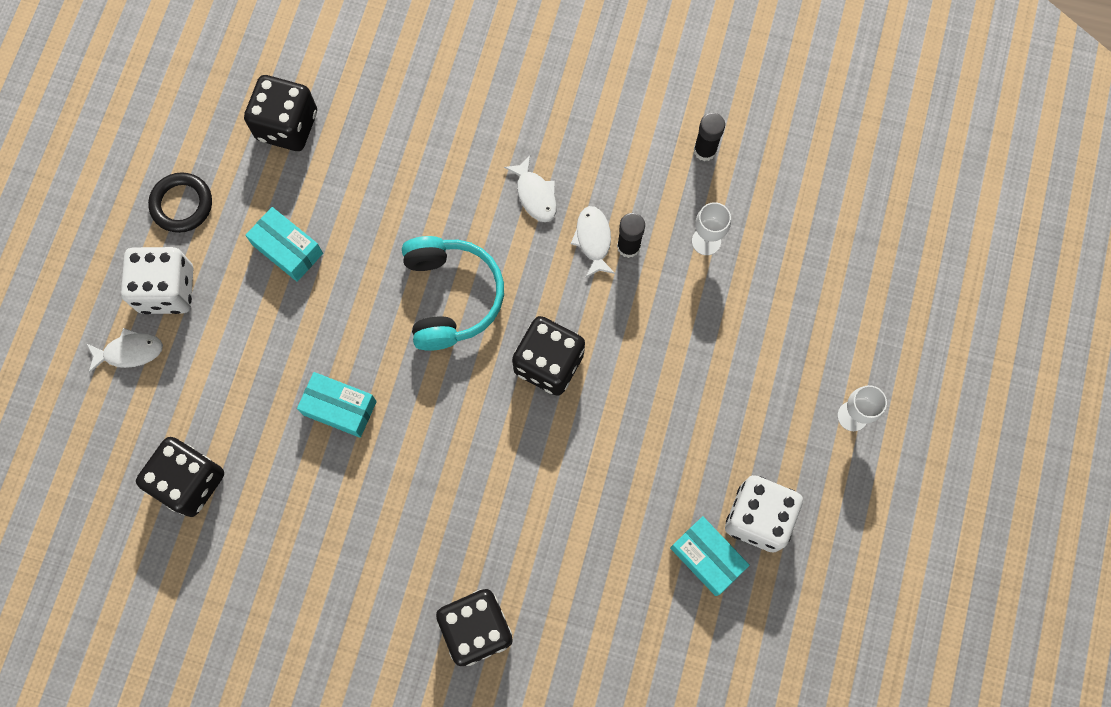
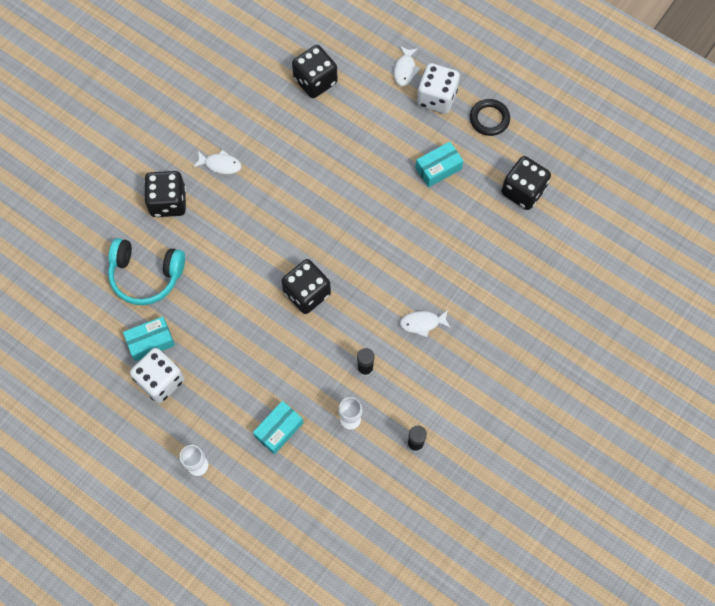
camera: 110 degrees right, 5 degrees down
(339, 408) = (326, 169): turquoise box -> turquoise box (279, 429)
(451, 297) = (372, 251): turquoise headphones -> turquoise headphones (146, 275)
(593, 240) = (378, 348): white fish -> white fish (220, 164)

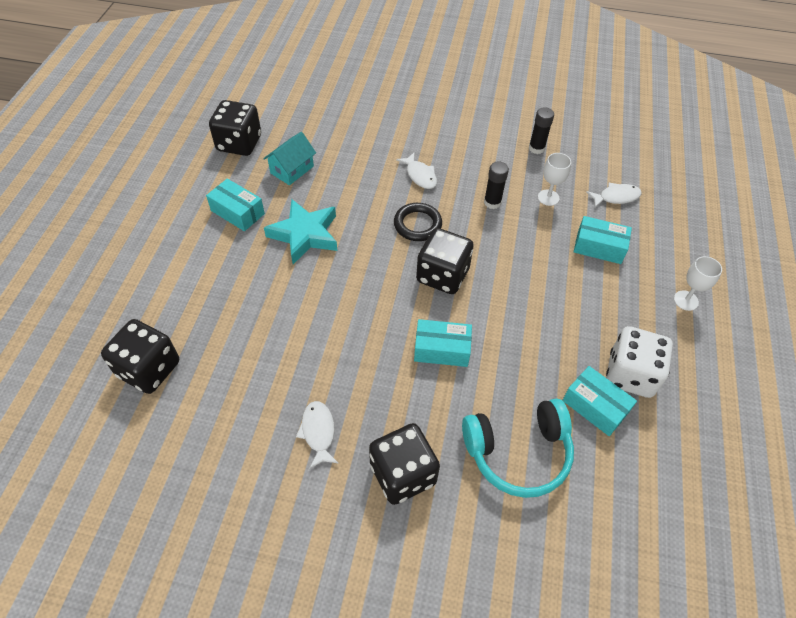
camera: 115 degrees left, 15 degrees down
(146, 275) = (518, 453): turquoise headphones -> turquoise headphones turned 90 degrees clockwise
(243, 263) = (441, 349): none -> turquoise box
(392, 209) = (305, 235): none -> turquoise star
(405, 70) = (108, 280): white fish -> white fish (616, 197)
(436, 98) = (142, 239): white dice -> none
(472, 223) = (292, 170): none -> turquoise house
(489, 119) = (159, 189): black ring -> black ring (417, 224)

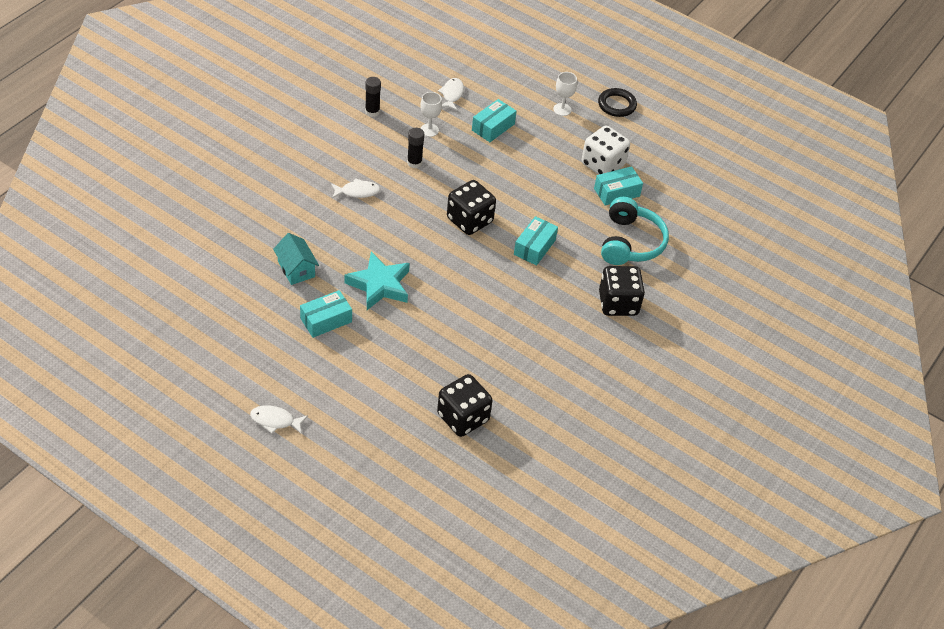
camera: 70 degrees left, 5 degrees down
(239, 143) = (236, 294): black dice -> none
(318, 432) = (567, 335): white fish -> white fish (275, 420)
(417, 224) = (410, 214): black ring -> black ring (616, 105)

